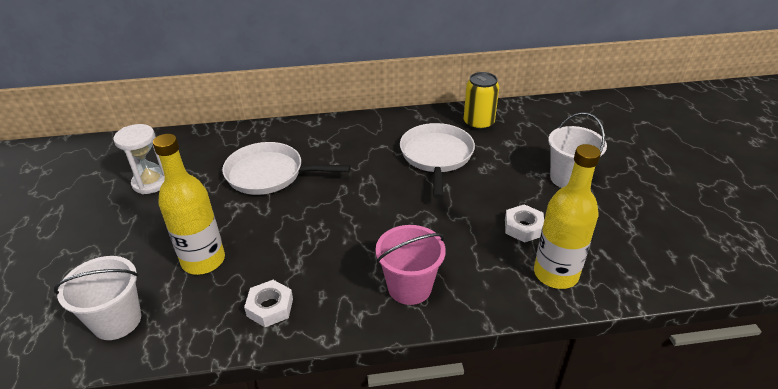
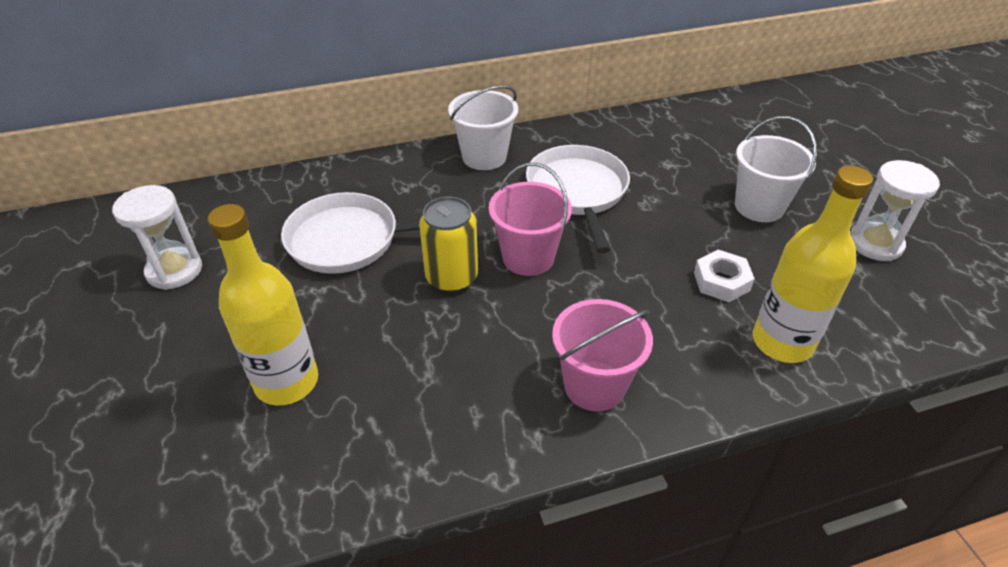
camera: 10 degrees left, 5 degrees up
(117, 321) = (177, 493): white bucket -> white bucket (484, 157)
(270, 307) = (405, 441): white nut -> none
(388, 197) = (528, 257): none -> pink bucket
(478, 123) = (620, 140): yellow can -> yellow can (452, 277)
(650, 213) = (875, 244): none -> white hourglass

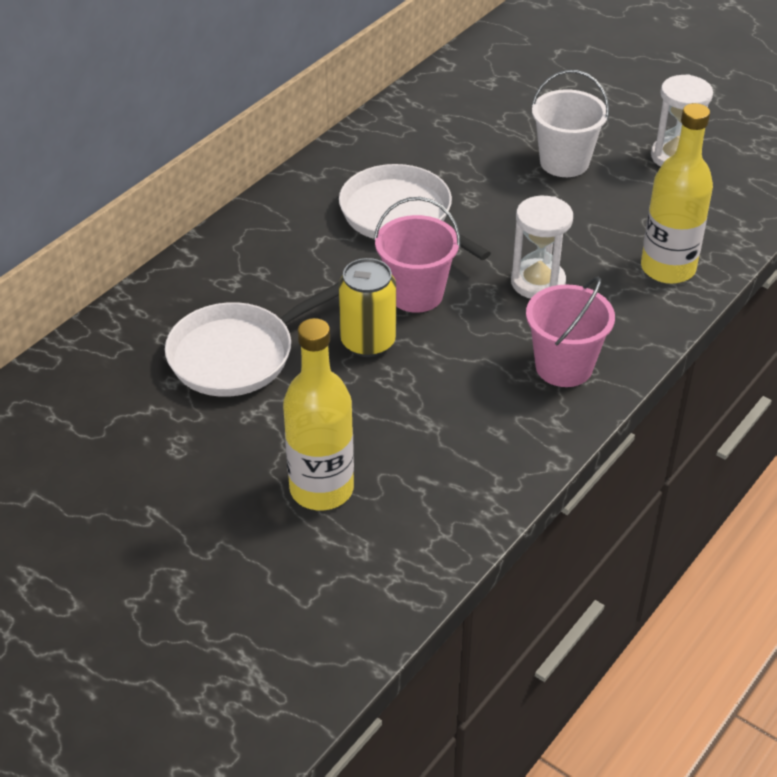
camera: 35 degrees left, 0 degrees up
(174, 270) = (97, 462): white hourglass -> white hourglass (538, 282)
(484, 157) = (278, 219): white bucket -> none
(721, 281) = (587, 241): white nut -> none

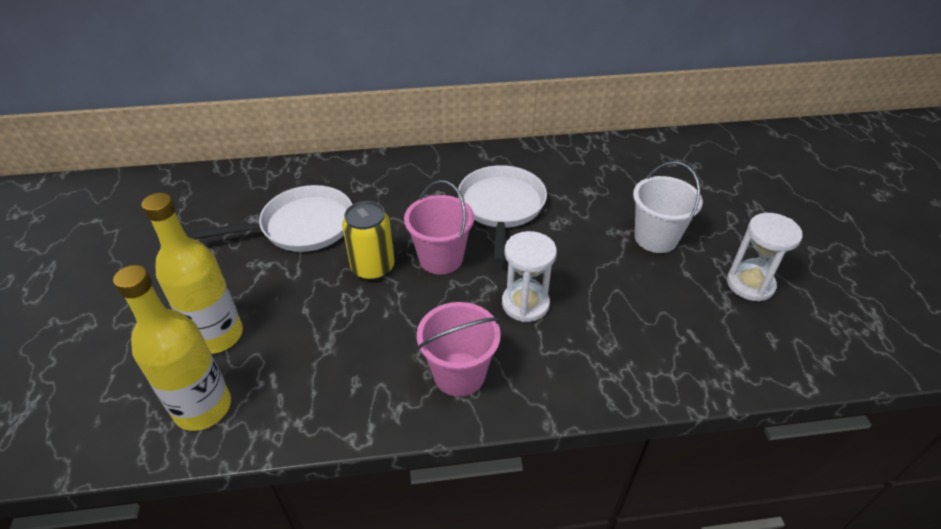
camera: 45 degrees right, 0 degrees up
(237, 354) = (302, 226): white pan -> white pan turned 150 degrees clockwise
(668, 268) = (633, 360): yellow bottle -> yellow bottle (203, 408)

